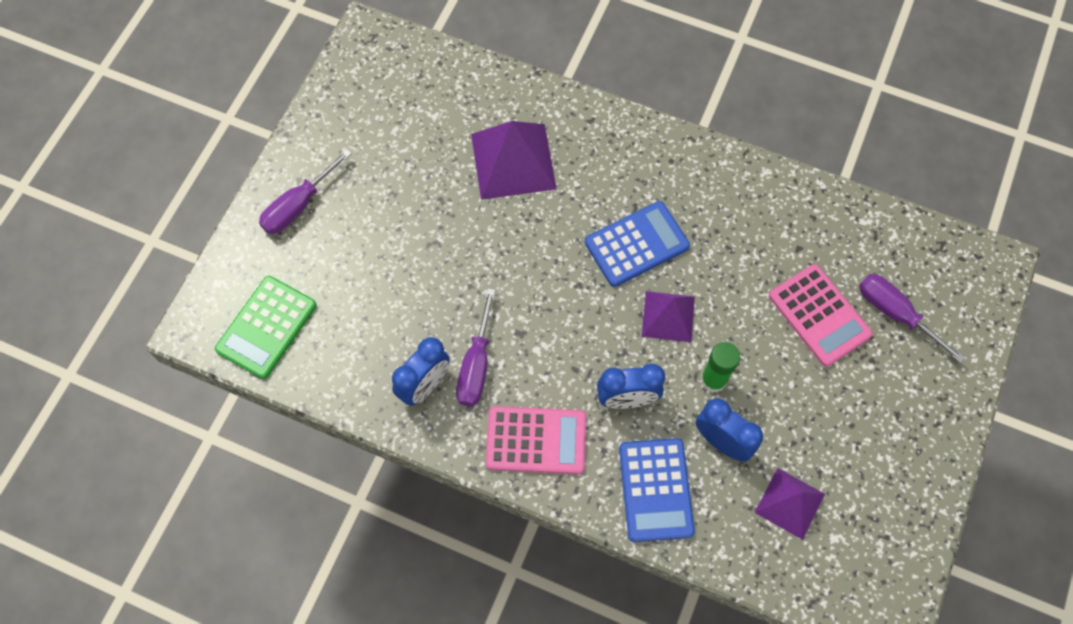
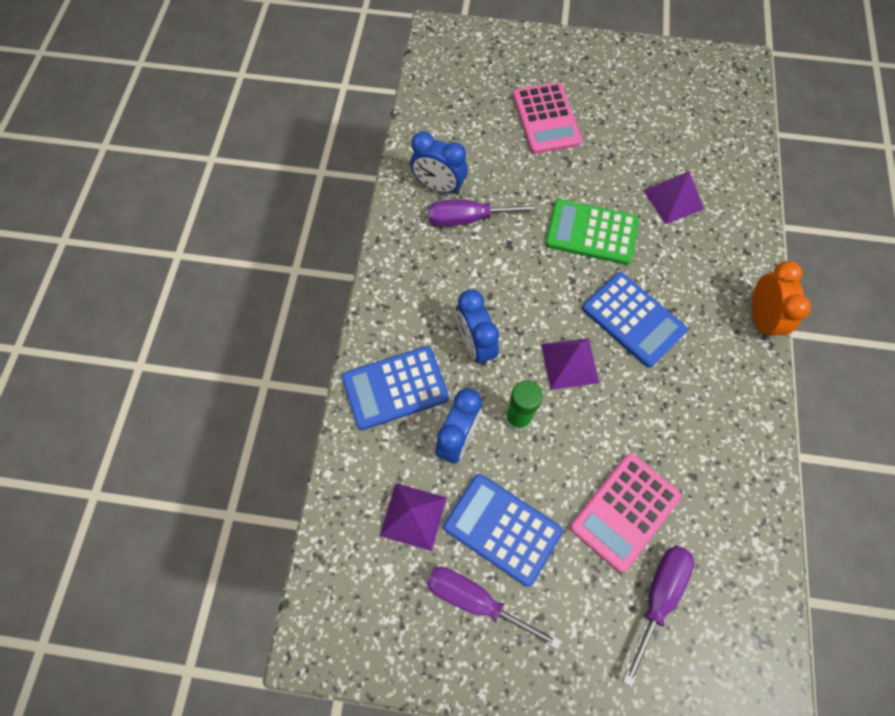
camera: 75 degrees right, 0 degrees up
(266, 327) = (453, 72): green calculator -> green calculator (591, 232)
(298, 205) = (563, 63): purple screwdriver -> purple screwdriver (475, 600)
(513, 161) = (673, 199): purple pyramid -> purple pyramid, size x0.62
(536, 440) = (414, 280): pink calculator -> pink calculator (546, 119)
(663, 137) = (760, 318): none -> orange clock
(816, 425) = (502, 529): none -> blue calculator

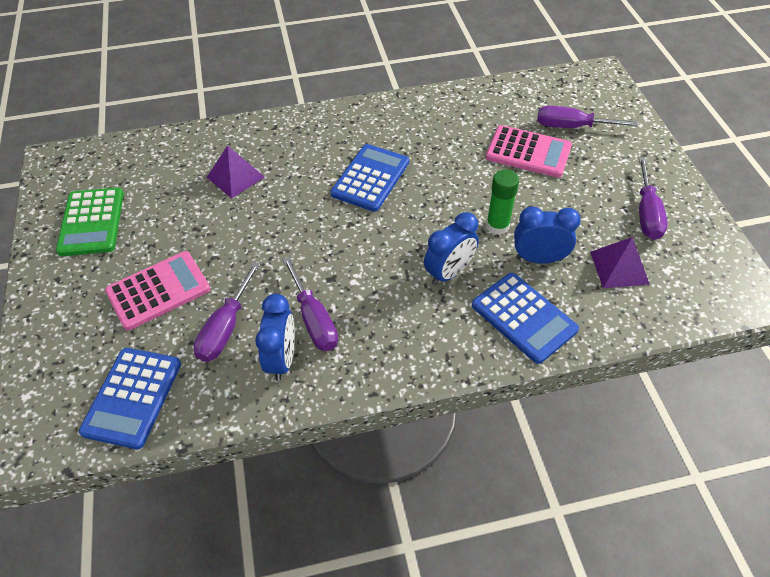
camera: 110 degrees left, 15 degrees down
(487, 156) = (226, 328): none -> purple screwdriver
(502, 529) = (588, 212): blue calculator -> blue calculator (132, 397)
(570, 363) = (431, 207): purple pyramid -> none
(591, 232) = (293, 222): green calculator -> green calculator (92, 222)
(760, 318) = (334, 111): orange clock -> none

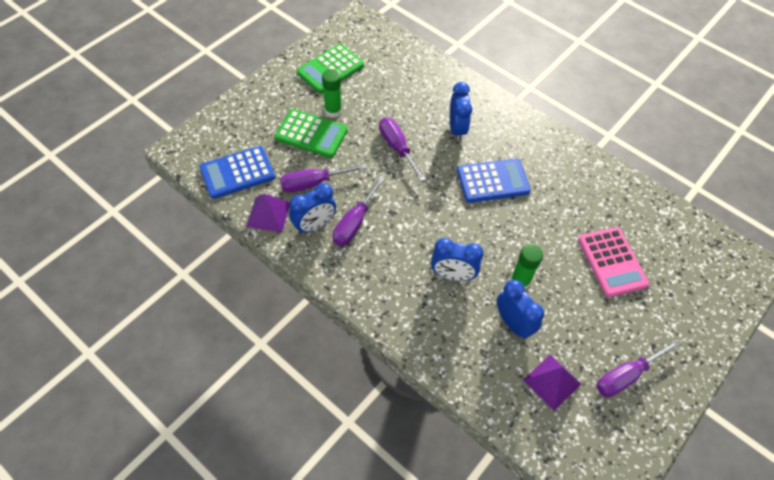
camera: 50 degrees right, 5 degrees up
(150, 253) = (333, 111): none -> green glue stick
(158, 290) = (311, 134): pink calculator -> green calculator
(235, 177) = (425, 110): purple pyramid -> purple pyramid (268, 214)
(284, 167) = (457, 129): none -> blue clock
(524, 317) = (453, 341): blue calculator -> none
(572, 127) = (670, 277): purple screwdriver -> purple screwdriver (397, 148)

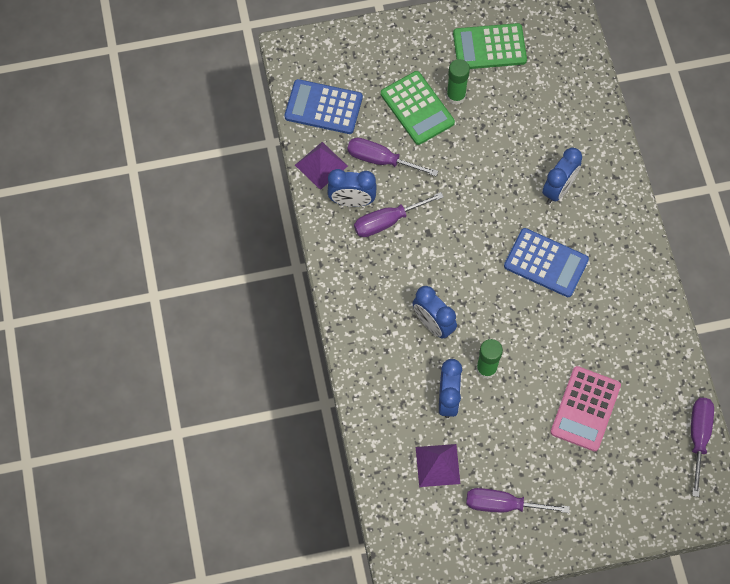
camera: 40 degrees right, 10 degrees up
(397, 148) = (485, 172): purple screwdriver -> purple screwdriver (698, 437)

